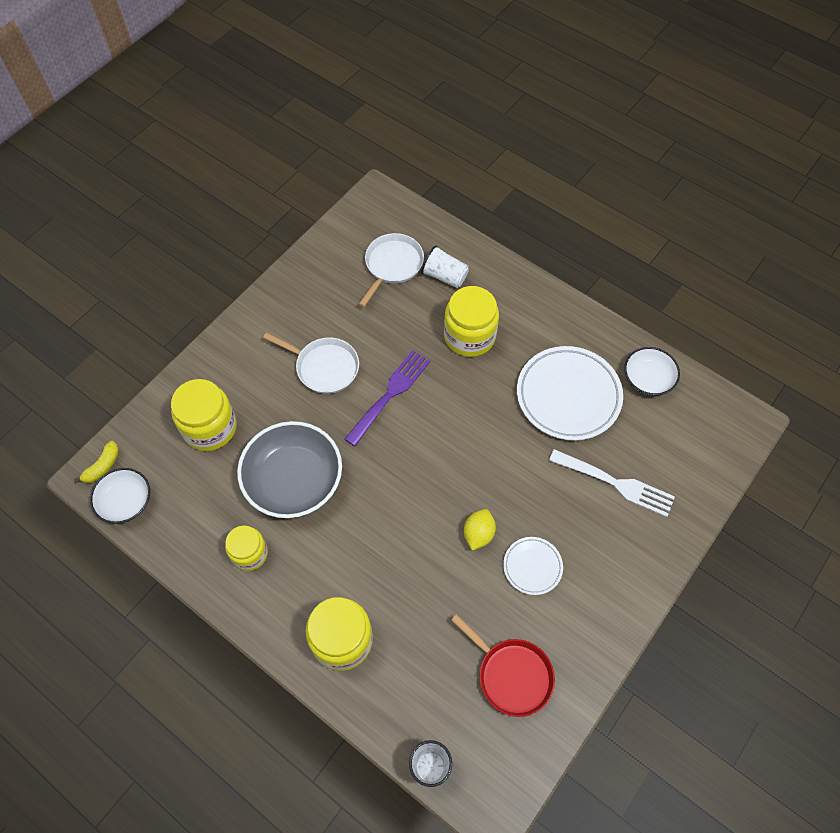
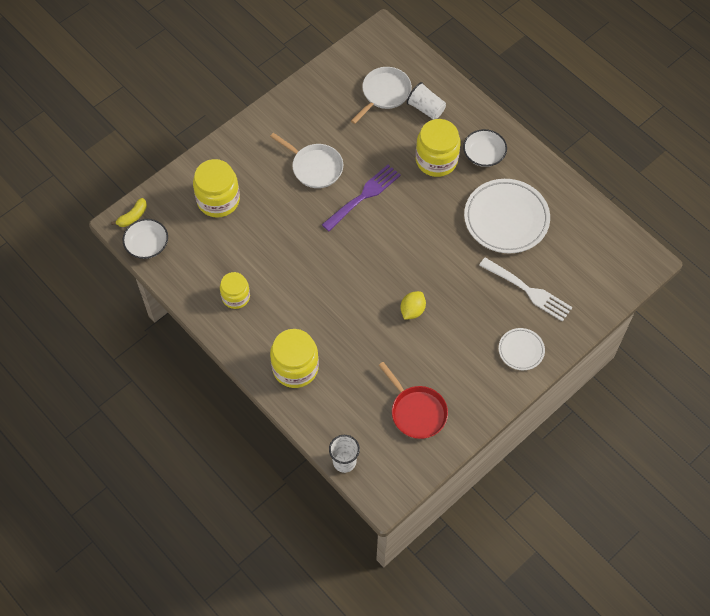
camera: 10 degrees right, 0 degrees up
(293, 479) = (277, 249): grey bowl -> none
(532, 566) = (449, 340): white plate -> white plate (521, 350)
(648, 378) = (574, 215): white bowl -> white bowl (484, 154)

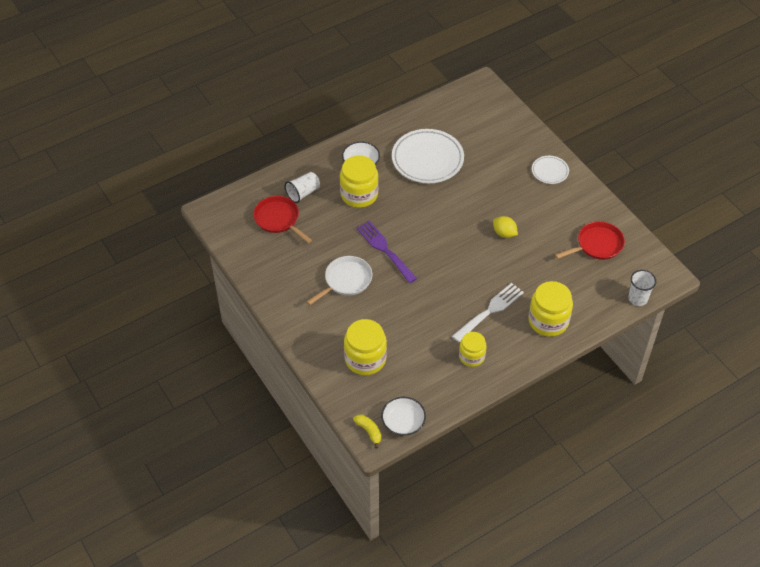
camera: 80 degrees left, 10 degrees down
(384, 93) = (278, 219): white pan -> red pan
(528, 290) = (497, 158): white fork -> white fork (489, 311)

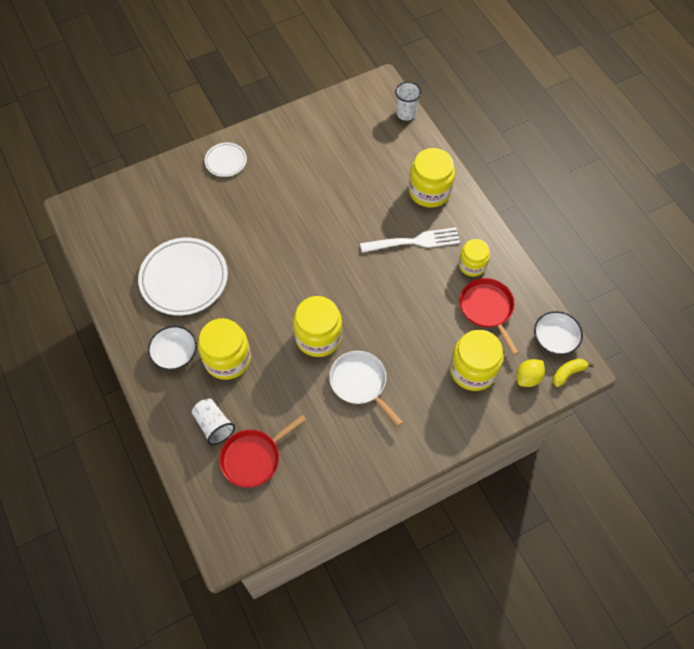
camera: 85 degrees left, 10 degrees up
(385, 250) = (318, 337): purple fork -> yellow jar
(489, 311) = (414, 241): white fork -> white fork turned 120 degrees clockwise
(504, 233) = (308, 215): yellow lemon -> yellow lemon (528, 378)
(597, 244) = (334, 135): red pan -> red pan (487, 309)

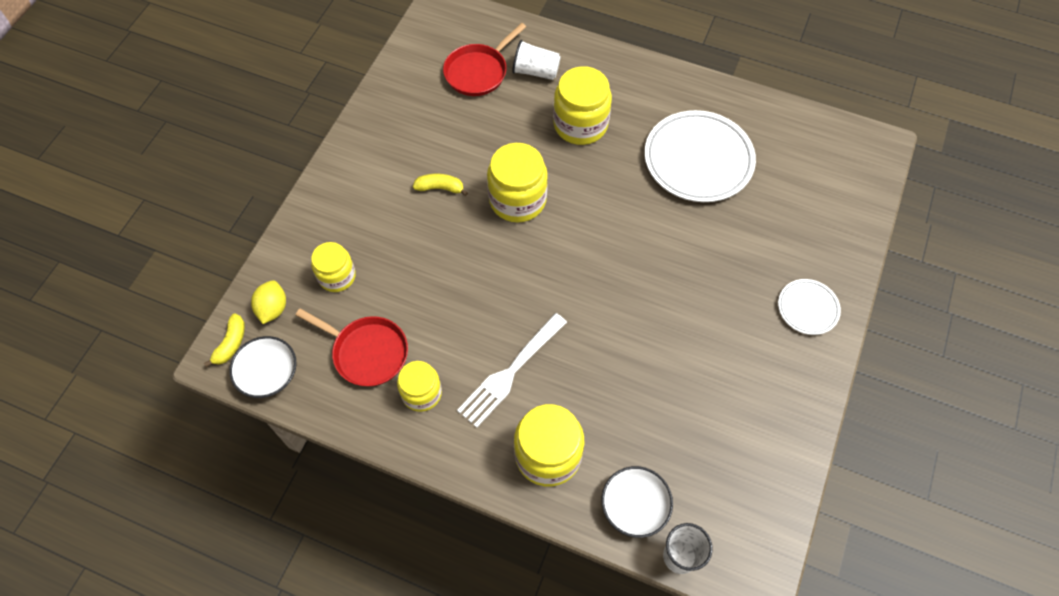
camera: 140 degrees right, 0 degrees up
(175, 353) = (630, 98): white bowl -> white bowl (634, 506)
(253, 458) = (478, 72): red pan -> red pan turned 150 degrees counterclockwise
(360, 383) = (440, 188): white pan -> yellow banana
(473, 370) = (337, 276): yellow jar -> yellow jar, size x0.63

